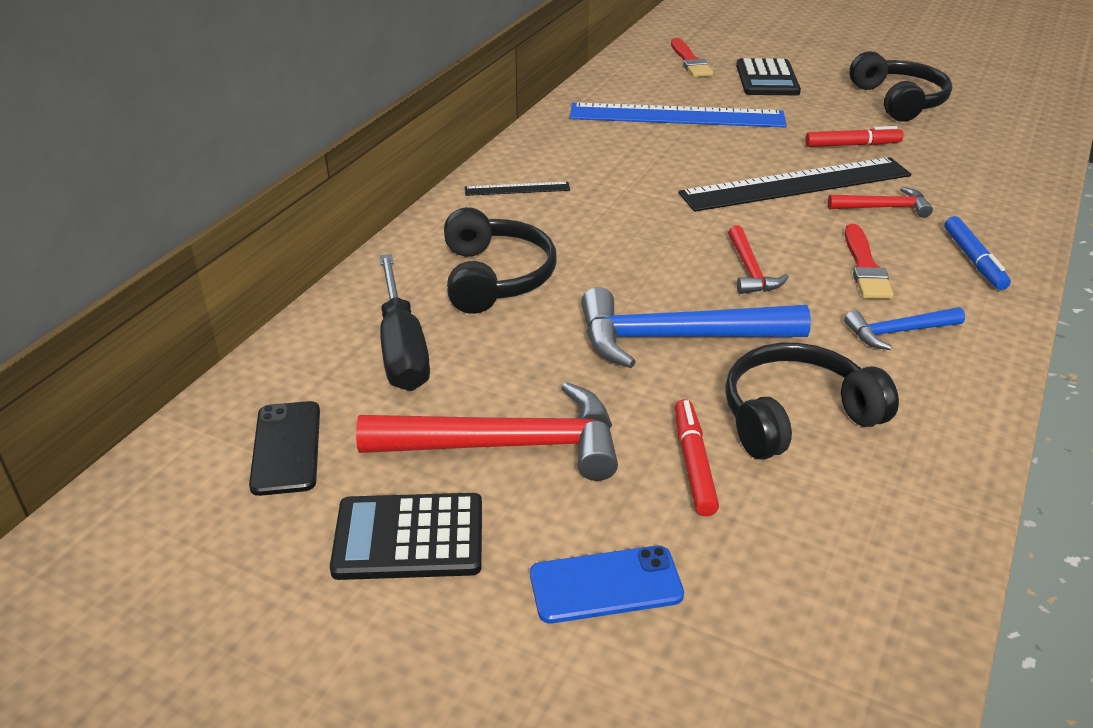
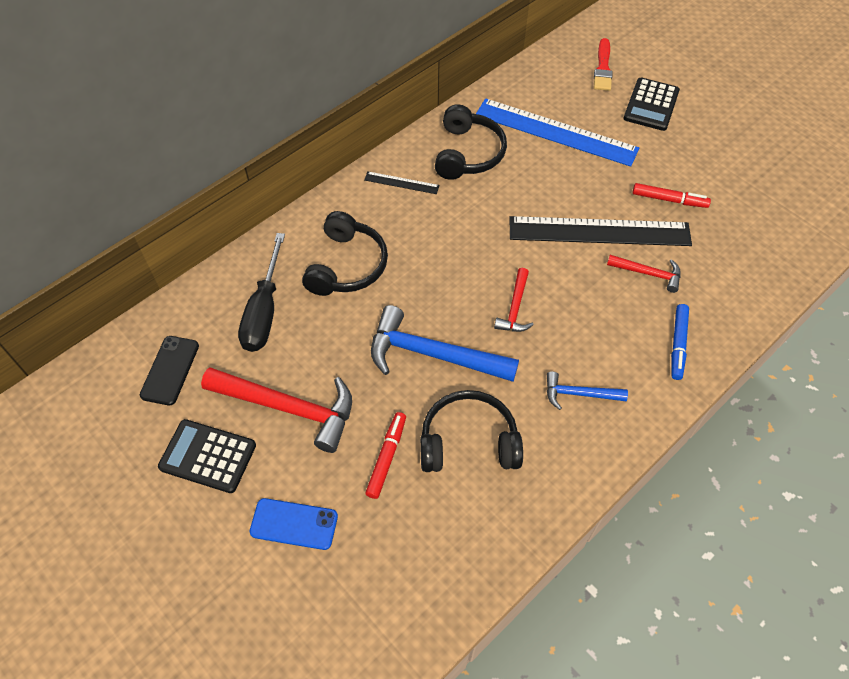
camera: 20 degrees right, 20 degrees up
(865, 267) = (596, 328): red brush -> none
(898, 101) = (740, 158): black headphones -> black headphones (468, 153)

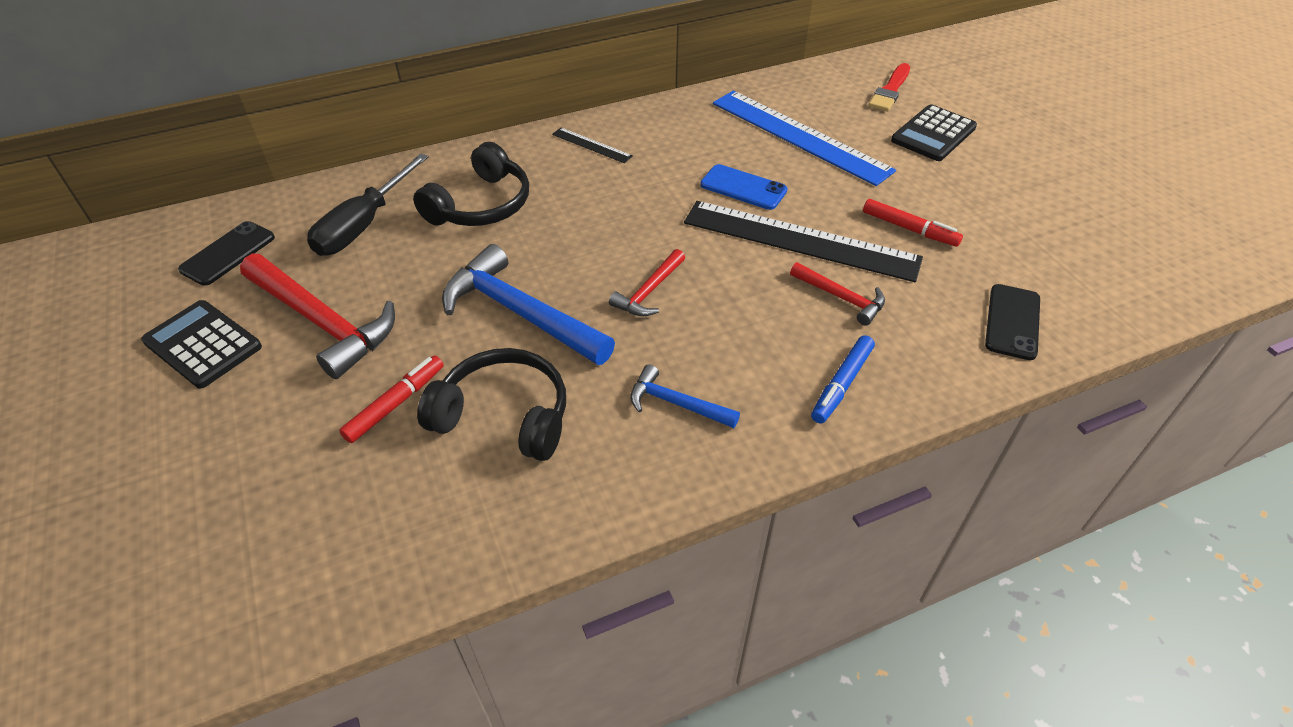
camera: 20 degrees right, 10 degrees down
(294, 524) = (241, 442): blue phone -> blue phone (743, 188)
(468, 153) = (683, 135): black headphones -> none
(764, 260) = (1012, 322): none -> black phone

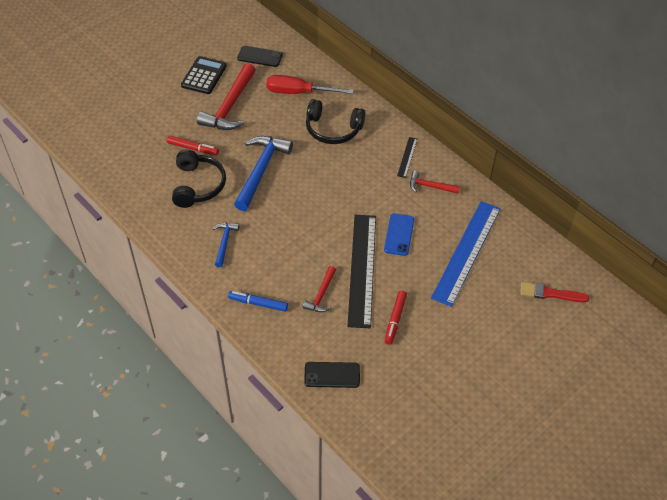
camera: 70 degrees right, 5 degrees up
(364, 225) = (298, 92): black screwdriver -> red screwdriver
(649, 291) = (294, 214): red hammer -> red hammer (430, 186)
(933, 134) = (506, 323): black calculator -> none

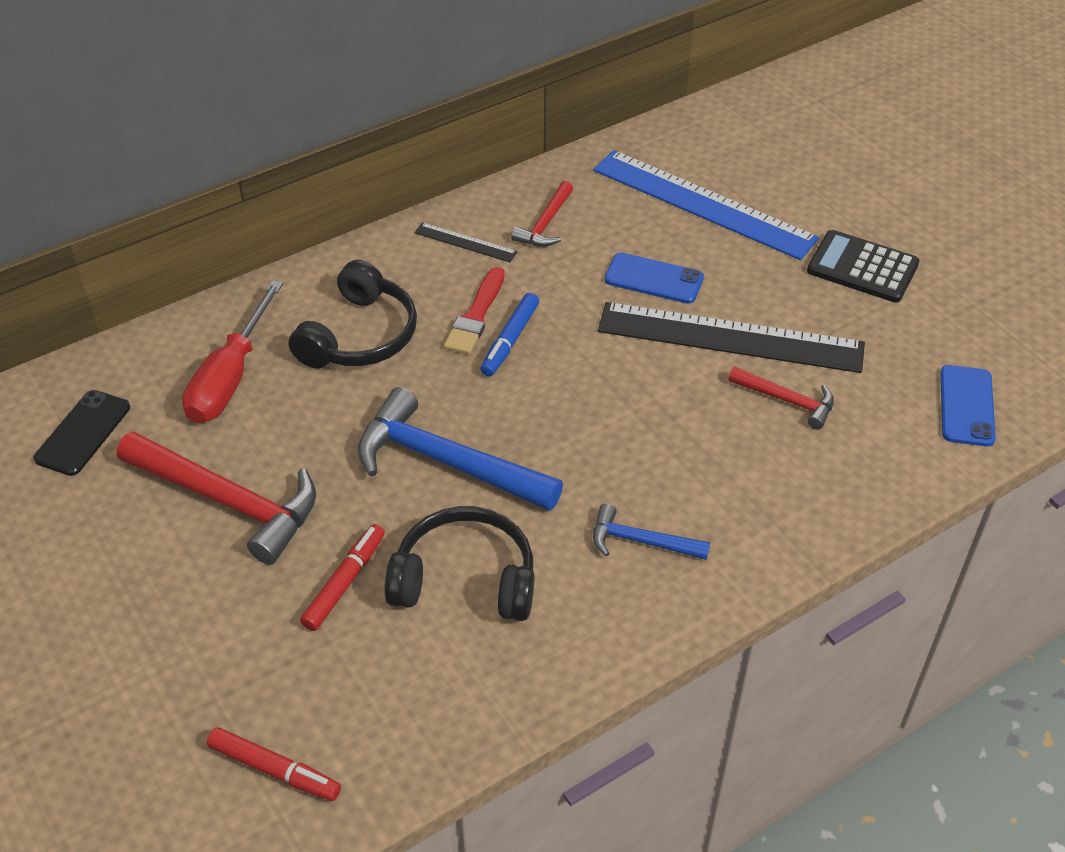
camera: 80 degrees left, 5 degrees down
(204, 76) = (102, 545): black calculator -> black calculator (862, 267)
(258, 303) = (805, 498): blue marker -> blue marker (510, 340)
(332, 375) = (966, 406): black phone -> blue phone
(395, 319) = (845, 310): red marker -> red marker (274, 770)
(550, 293) = (795, 131): red brush -> red brush (476, 316)

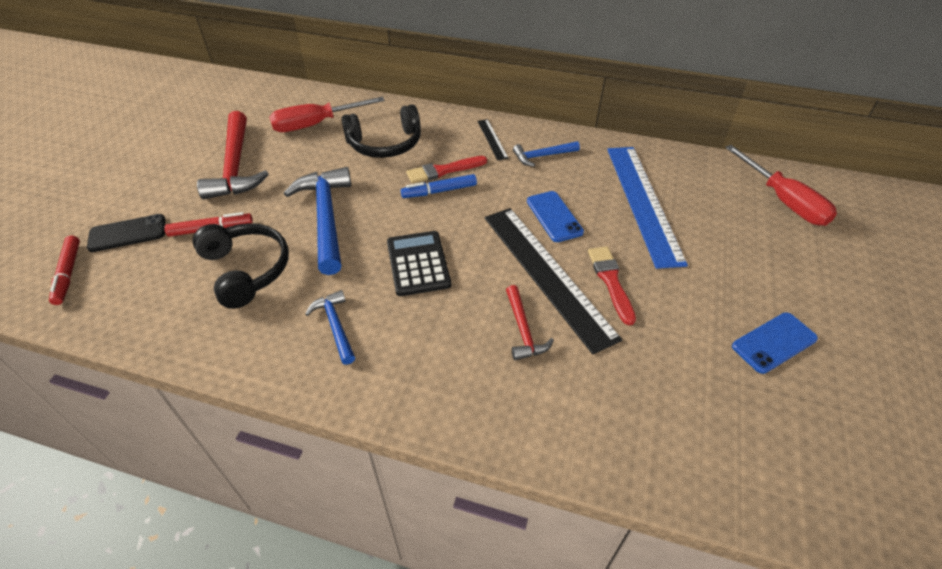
camera: 50 degrees right, 0 degrees up
(83, 433) = (242, 107): black phone -> black phone (127, 233)
(545, 224) = (542, 156): red hammer -> blue hammer
(785, 300) = (610, 281): none -> red brush
(802, 117) = (783, 201): none -> red screwdriver
(862, 267) = (691, 302): black calculator -> black calculator (418, 263)
(966, 406) = (632, 435): blue phone -> blue phone (774, 342)

